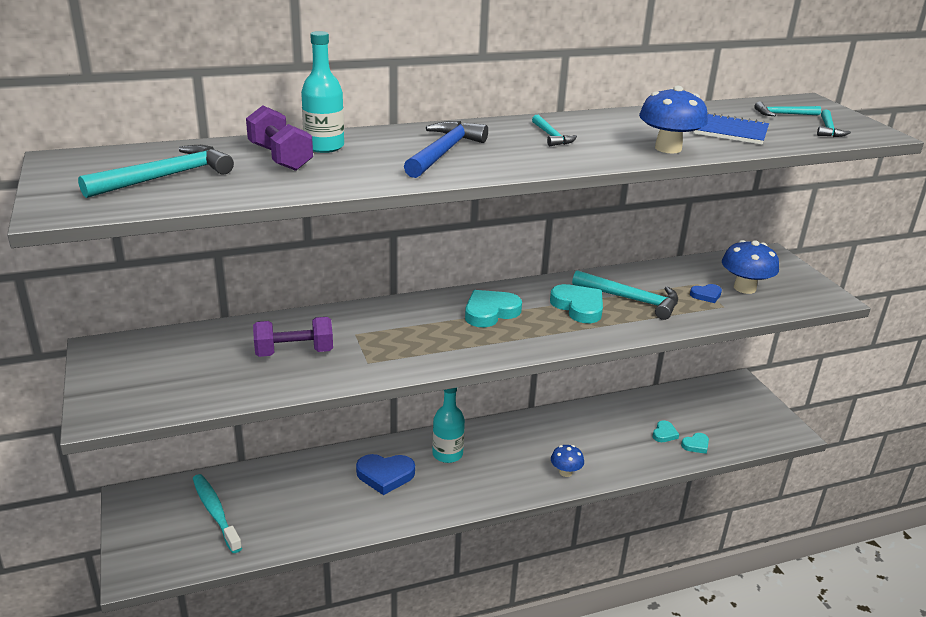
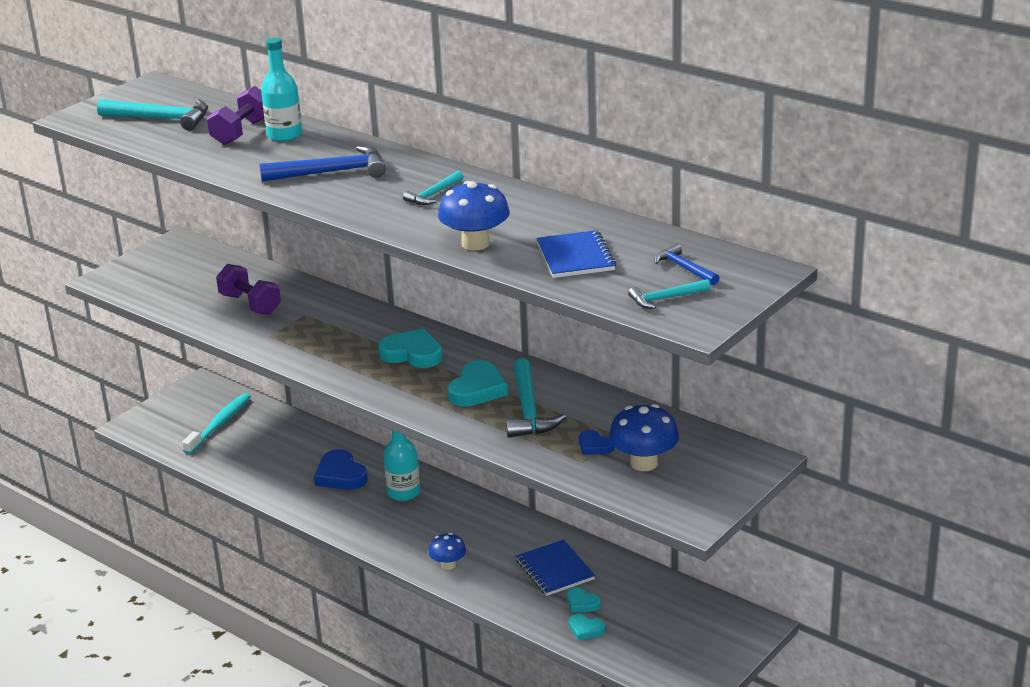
camera: 60 degrees right, 0 degrees up
(615, 428) = (555, 570): none -> blue notebook
(664, 434) = (582, 603): turquoise heart -> turquoise heart turned 45 degrees clockwise
(783, 114) = (684, 268): turquoise hammer -> blue hammer

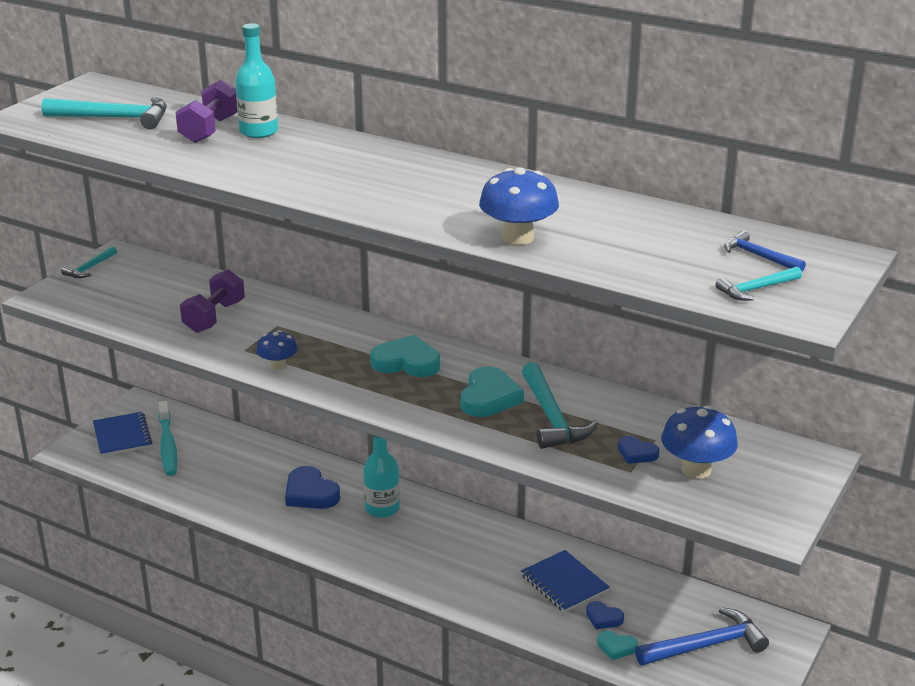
camera: 10 degrees left, 0 degrees up
(219, 424) = (167, 445): turquoise toothbrush -> turquoise toothbrush turned 150 degrees clockwise
(250, 304) = (214, 317): purple dumbbell -> purple dumbbell turned 75 degrees clockwise
(331, 172) = (326, 168): blue hammer -> blue hammer (706, 645)
(433, 194) = (448, 188): turquoise hammer -> turquoise hammer (90, 268)
(448, 565) = (450, 585): blue mushroom -> blue mushroom (278, 366)
(575, 257) = (635, 248): blue notebook -> blue notebook (122, 436)
(582, 603) = (603, 618): turquoise heart -> blue heart

